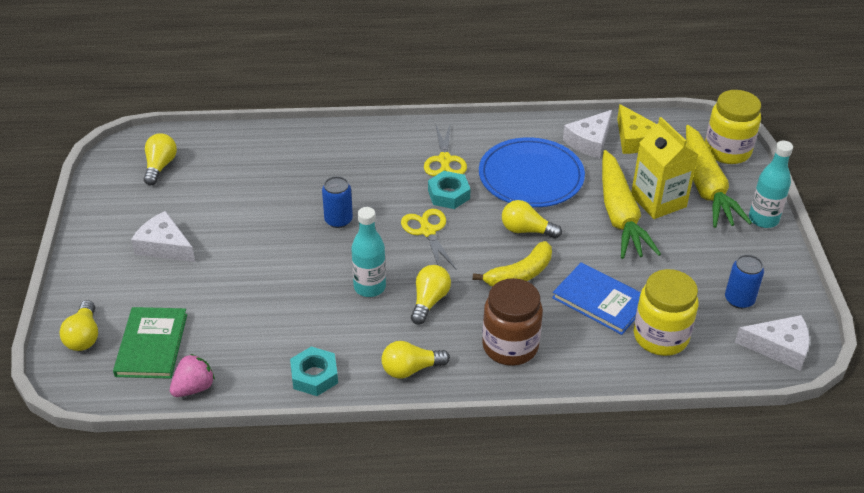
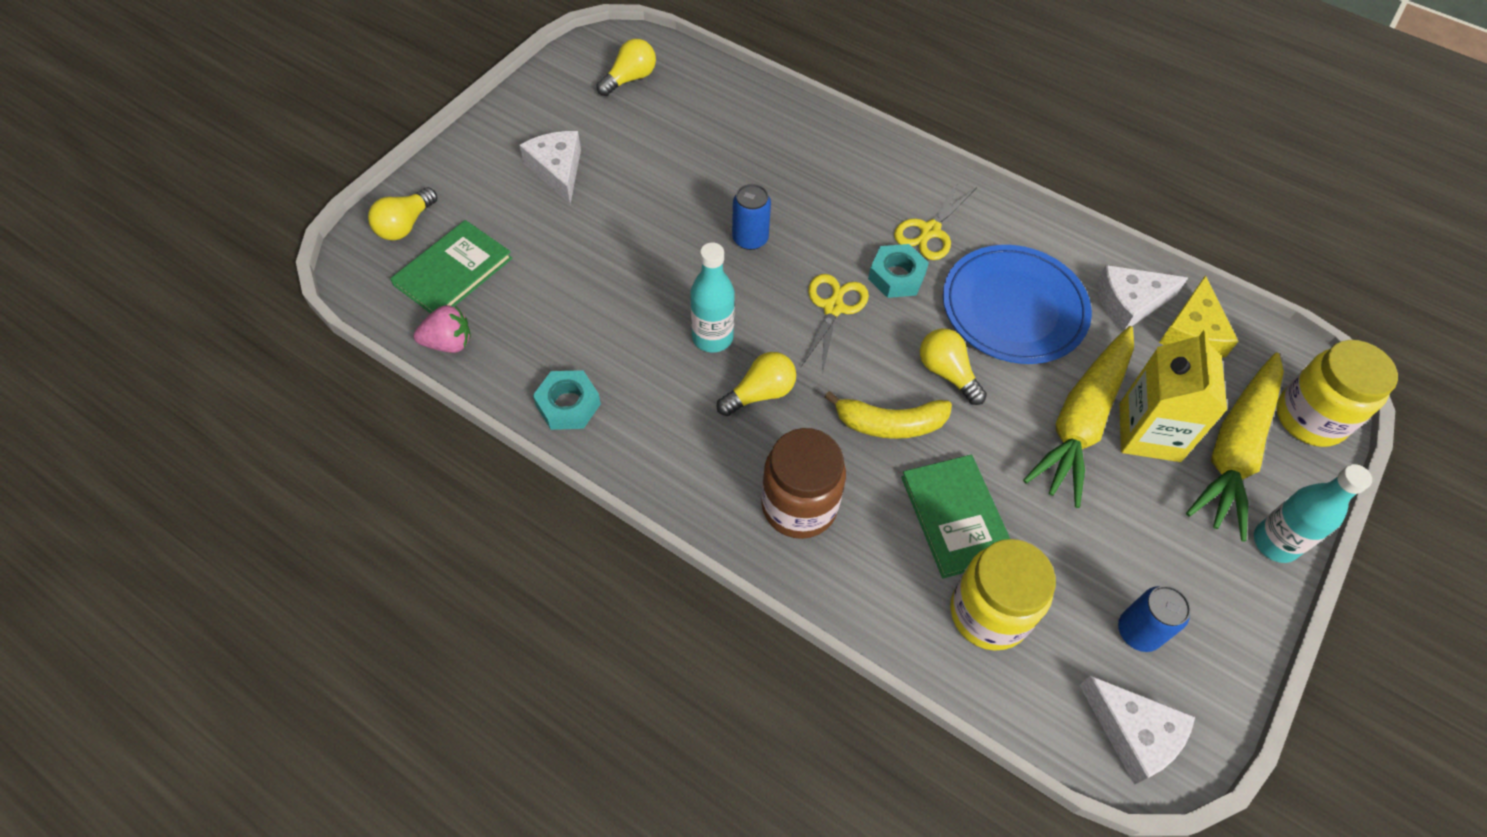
camera: 35 degrees right, 15 degrees up
(410, 369) = (669, 462): yellow light bulb -> none
(600, 300) = (956, 517): blue book -> green book

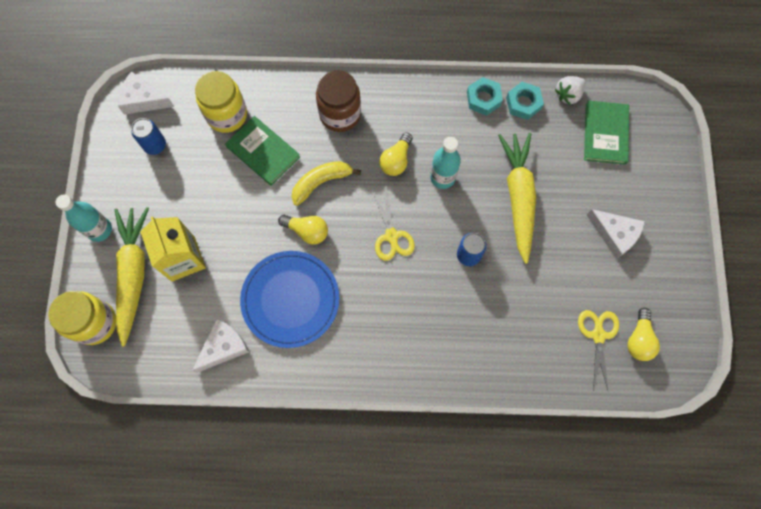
camera: 150 degrees right, 15 degrees up
(405, 225) = (658, 145): yellow light bulb -> none
(449, 343) = (568, 95): pink strawberry -> white strawberry
(896, 276) = (369, 281): turquoise nut -> turquoise nut (523, 103)
(930, 231) = (368, 329): yellow scissors -> yellow scissors (598, 335)
(1081, 421) = (222, 244): yellow carrot -> yellow carrot (518, 197)
(1192, 332) = (178, 347): yellow cheese -> none

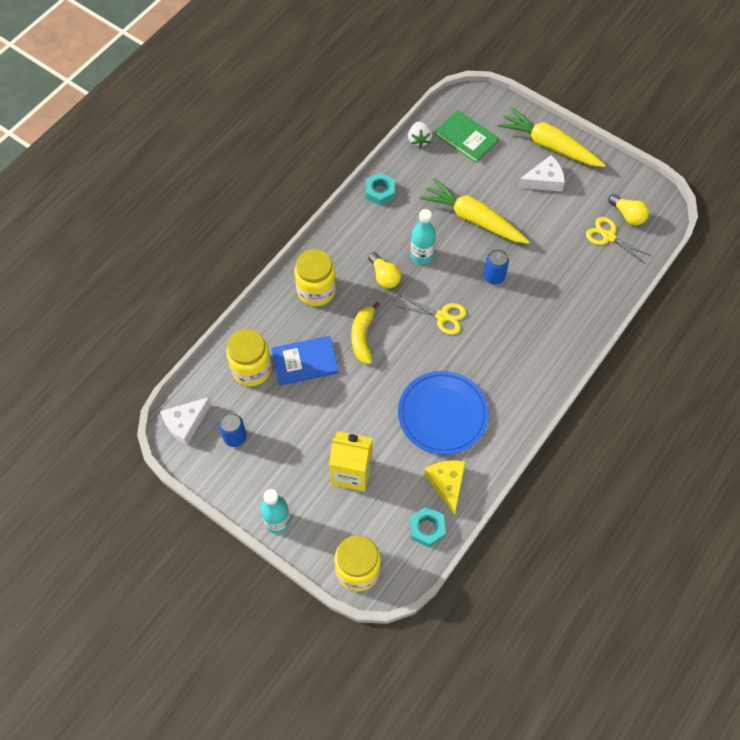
camera: 55 degrees left, 10 degrees down
(133, 274) = (337, 517): yellow carrot -> yellow carrot (549, 145)
(223, 347) = (447, 484): white cheese -> yellow cheese
(263, 152) = (305, 362): green book -> blue book
(307, 231) = (395, 370): yellow light bulb -> none
(340, 114) = (316, 290): brown jar -> yellow jar
(523, 103) = (403, 170): turquoise nut -> turquoise nut (427, 528)

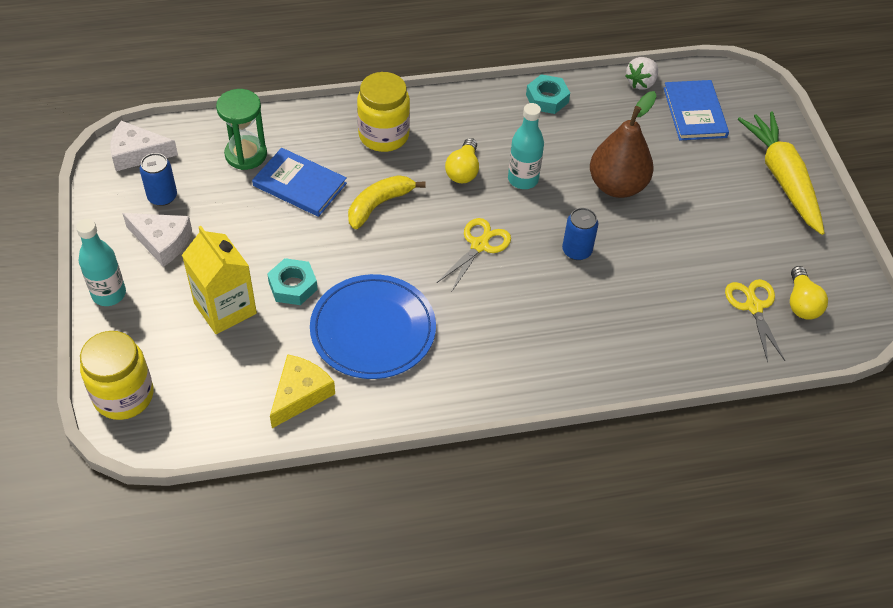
camera: 40 degrees right, 10 degrees down
(251, 369) = (246, 154): yellow jar -> green hourglass
(427, 528) = (231, 417): turquoise nut -> turquoise nut (293, 286)
(442, 316) = (479, 245): yellow scissors -> yellow scissors turned 120 degrees counterclockwise
(466, 137) = (694, 112): green book -> blue book
(473, 219) = (617, 186): yellow carrot -> brown pear
(544, 180) = (738, 205): white cheese -> white cheese (162, 241)

